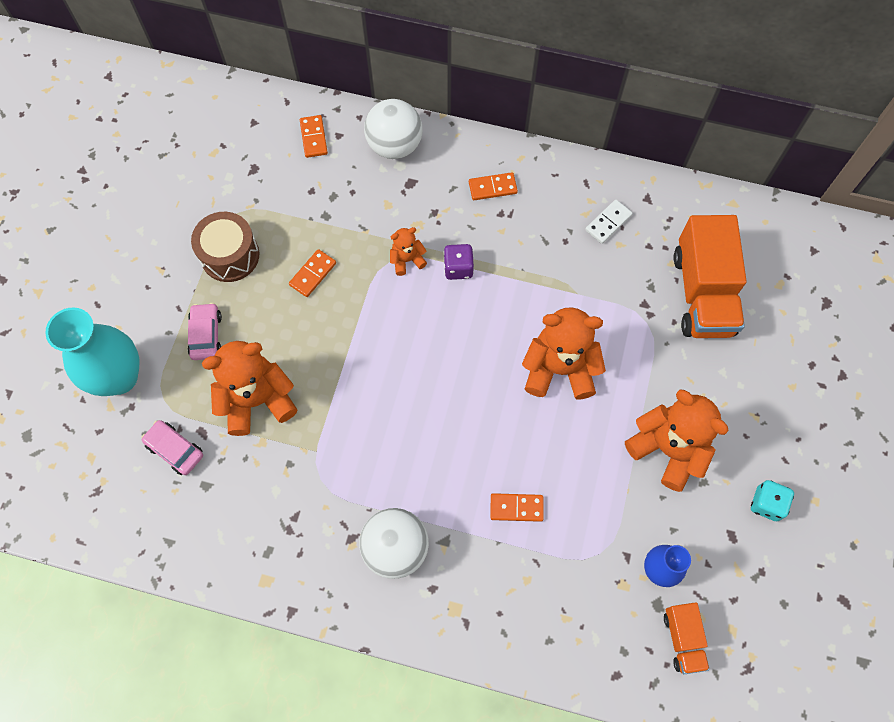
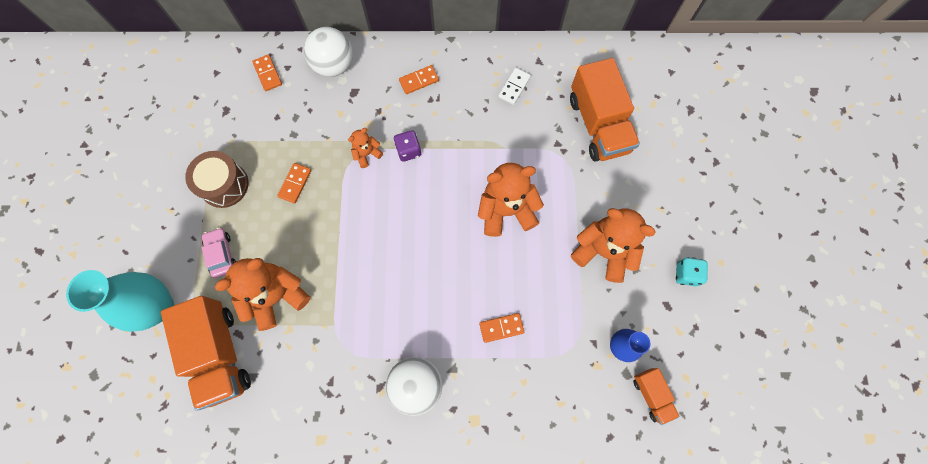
camera: 15 degrees left, 5 degrees up
(175, 450) = (220, 354): pink car -> orange truck

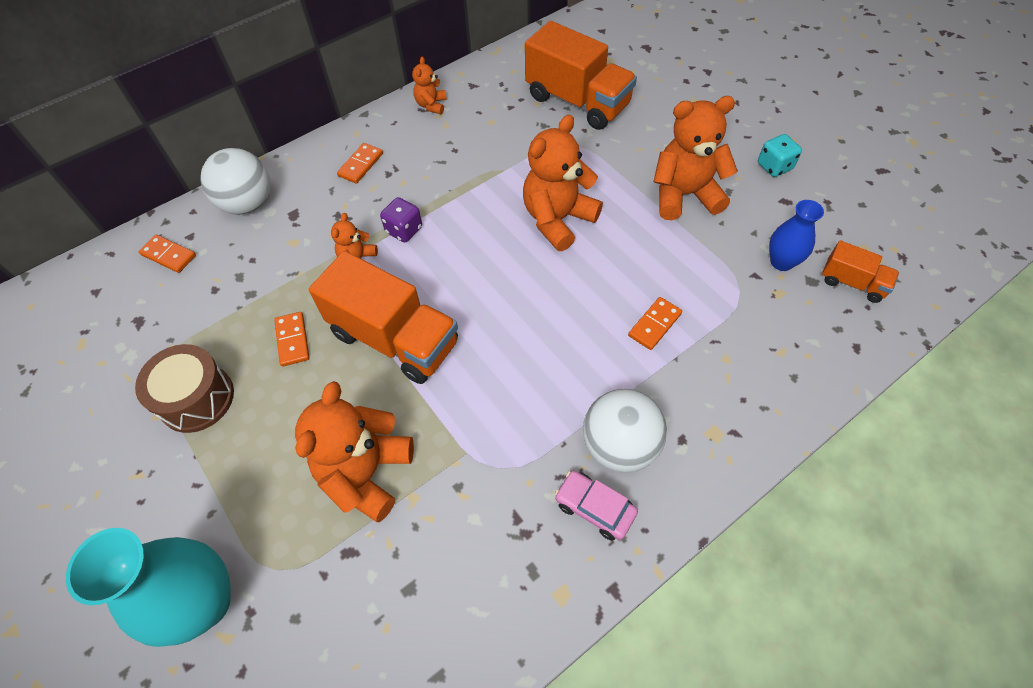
camera: 35 degrees left, 15 degrees down
(220, 354) = (342, 595): orange truck -> orange truck (395, 338)
(221, 254) = (252, 477): pink car -> pink car (594, 508)
(498, 60) = (431, 105): none -> orange teddy bear
(514, 87) = (467, 117): white domino -> none

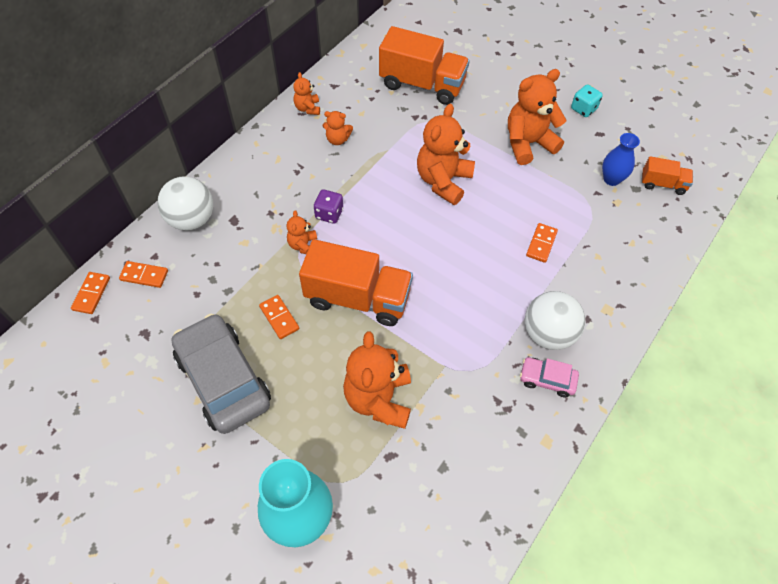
camera: 20 degrees left, 0 degrees up
(196, 398) = (223, 380): brown drum -> grey car
(360, 165) = (271, 169): orange domino -> orange domino (91, 294)
(450, 146) = (337, 139): none -> orange teddy bear

